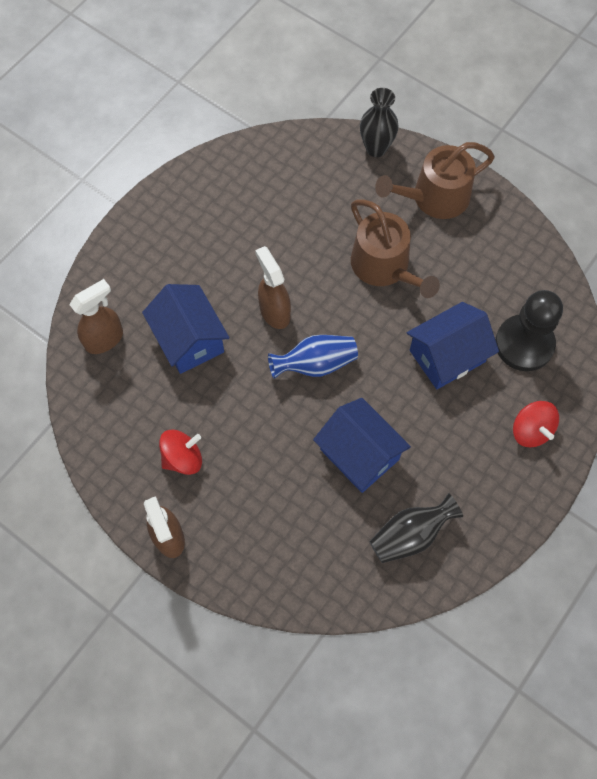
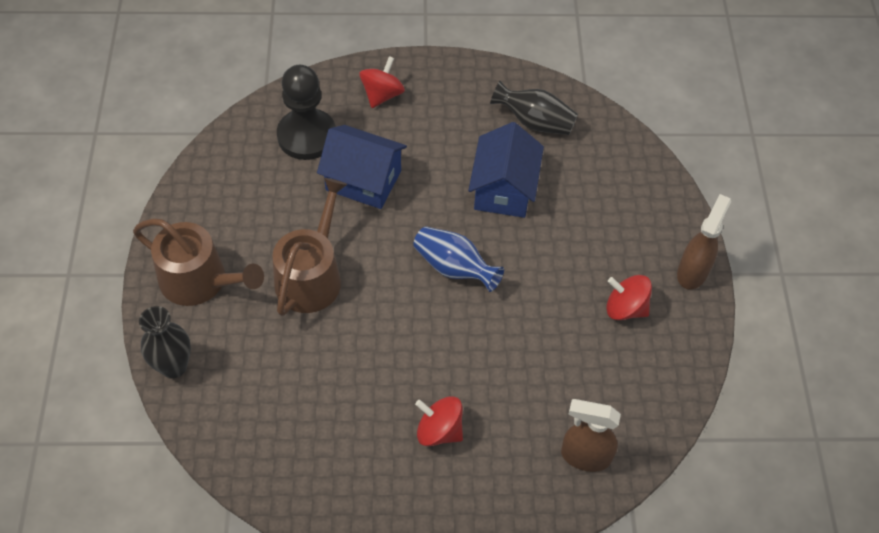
camera: 130 degrees left, 10 degrees down
(189, 339) = (520, 383): blue house -> none
(200, 266) = (439, 430): none -> red spinning top
(274, 312) = (432, 333): brown spray bottle -> none

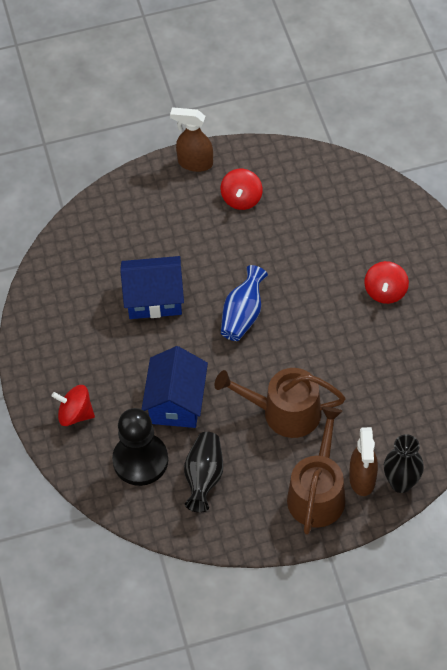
camera: 100 degrees left, 0 degrees up
(534, 122) = (75, 291): black vase -> black vase (204, 477)
(584, 456) = (371, 203): brown spray bottle -> brown spray bottle (362, 479)

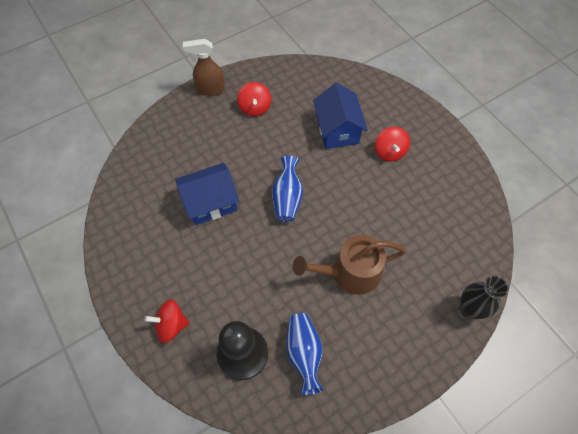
camera: 20 degrees left, 5 degrees up
(176, 402) = (257, 288): blue house -> blue house (337, 130)
(204, 477) = (303, 353): black vase -> blue vase
(317, 492) = (405, 339): brown watering can -> none
(362, 479) = (437, 315): brown spray bottle -> none

